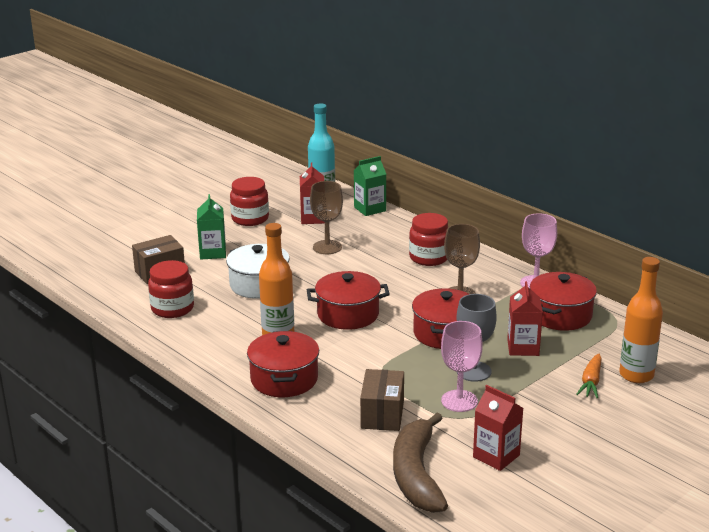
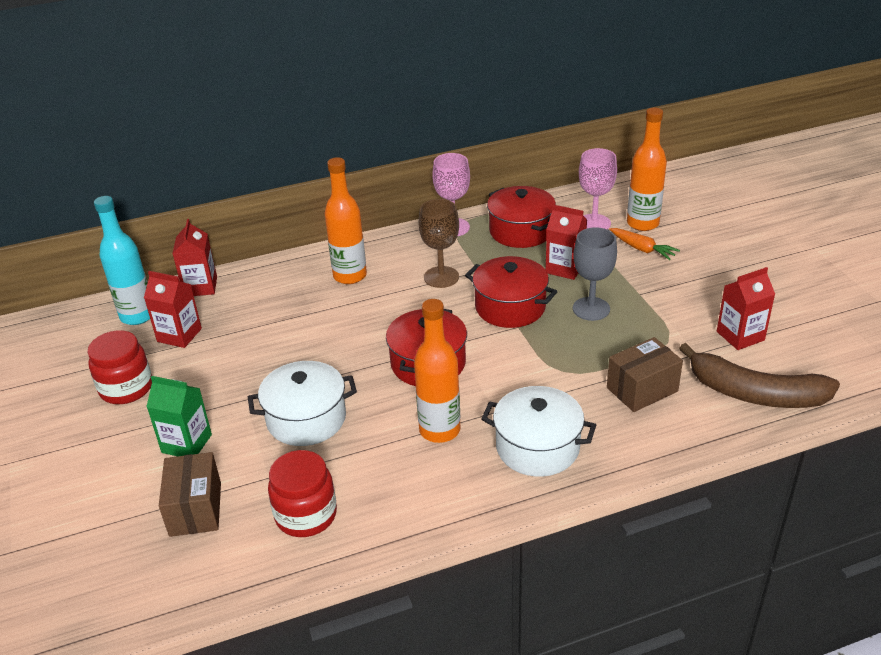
camera: 65 degrees left, 10 degrees up
(284, 379) = (537, 447): red pot -> white pot
(327, 247) = (262, 341): brown goblet -> none
(370, 209) = (200, 286): green carton -> red carton
(382, 414) = (642, 389): brown box -> brown box turned 60 degrees counterclockwise
(429, 258) = (350, 276): red jar -> orange bottle
(459, 401) = (639, 332): pink goblet -> pink goblet (594, 223)

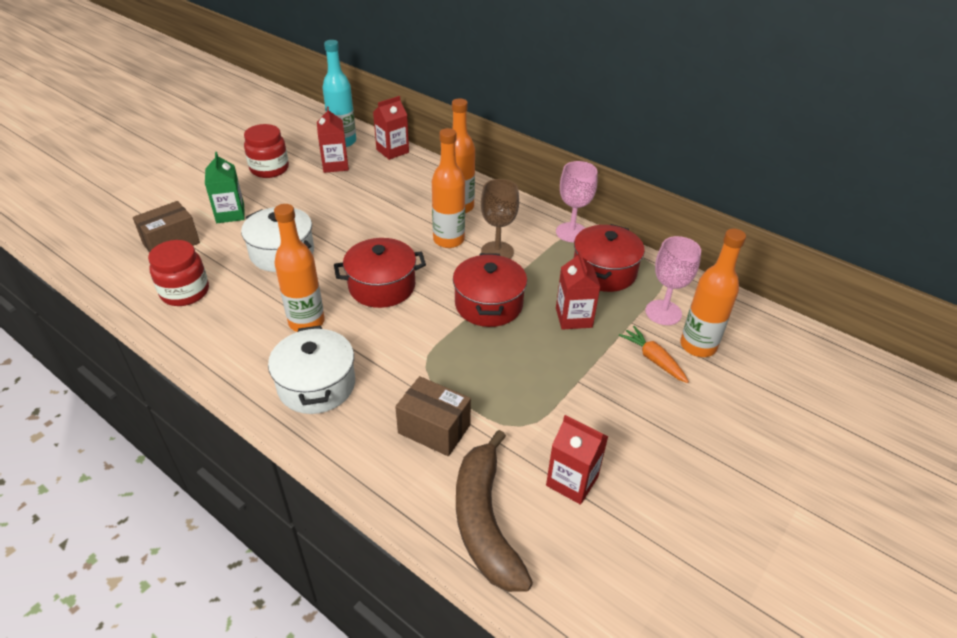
camera: 55 degrees right, 5 degrees up
(396, 299) = (448, 240): none -> orange bottle
(591, 309) = (527, 355): grey goblet -> none
(642, 249) = (653, 359): orange carrot -> orange carrot turned 135 degrees clockwise

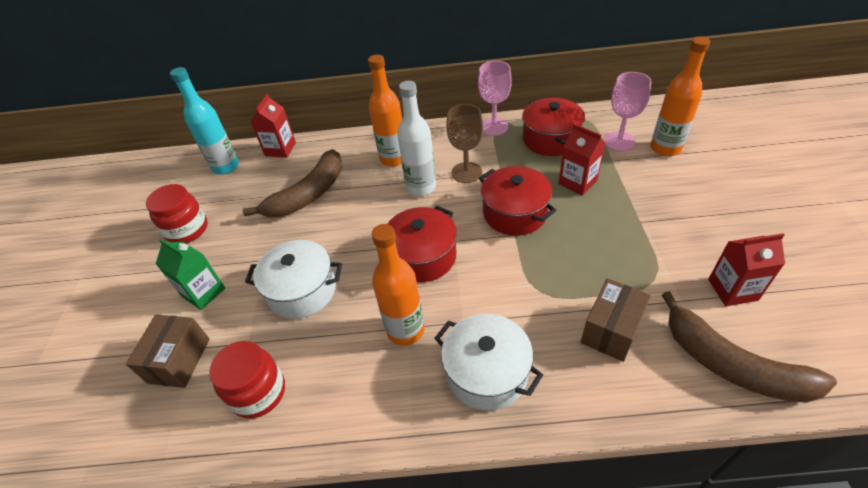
camera: 35 degrees left, 5 degrees up
(335, 165) = (246, 189): red carton -> none
(368, 194) = (308, 194): none -> brown banana
(434, 429) = (611, 330): brown box -> brown box turned 45 degrees counterclockwise
(448, 240) = (421, 187): orange bottle -> white bottle
(653, 359) = (657, 174): orange carrot -> none

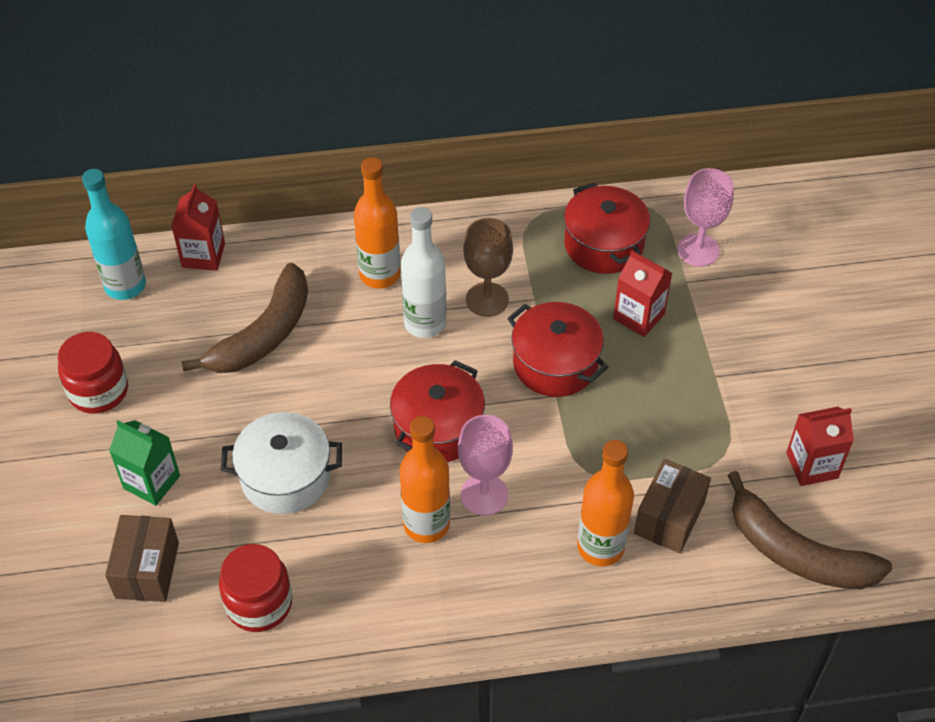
camera: 10 degrees left, 5 degrees up
(486, 372) = (526, 571): white pot -> none
(494, 127) = (522, 221): pink goblet -> pink goblet (484, 495)
(665, 148) = (759, 263): orange bottle -> orange bottle (600, 547)

